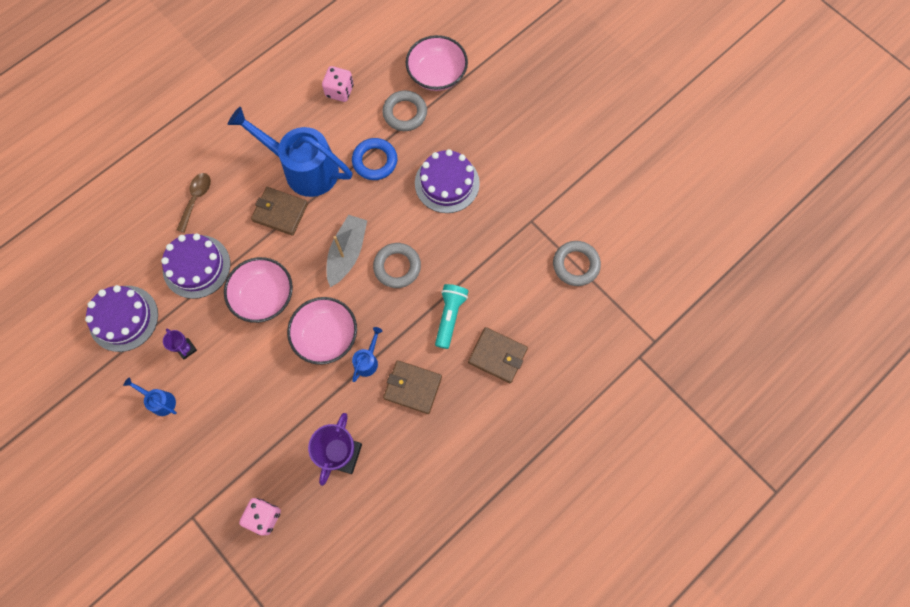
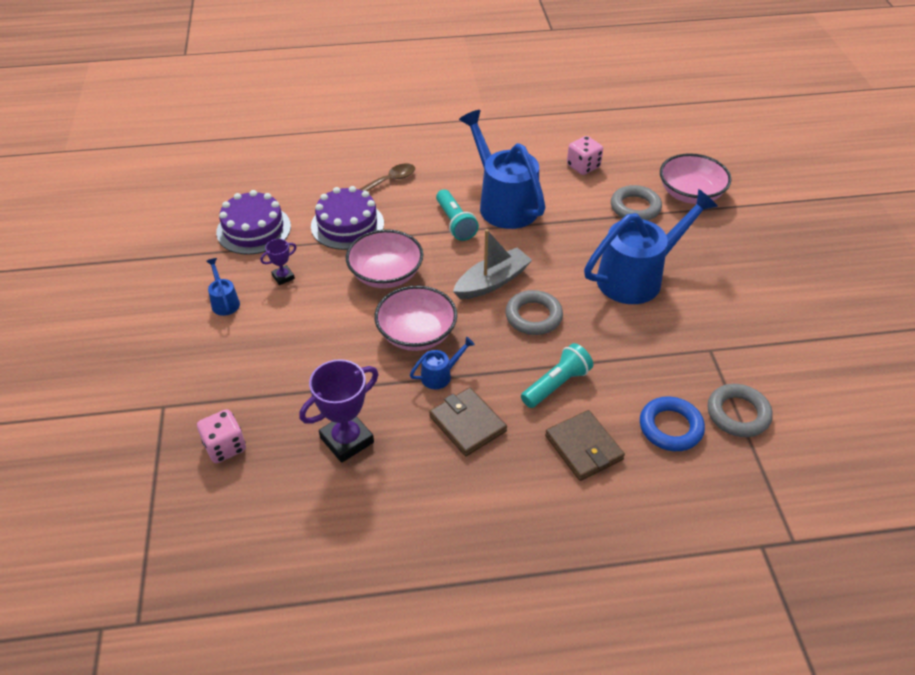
camera: 35 degrees right, 25 degrees down
(186, 349) = (283, 277): purple trophy -> purple trophy turned 60 degrees clockwise
(280, 212) = (455, 223): brown wallet -> turquoise flashlight
(375, 161) = (576, 228): blue ring -> blue ring (670, 427)
(447, 183) = (638, 277): purple cake -> blue watering can

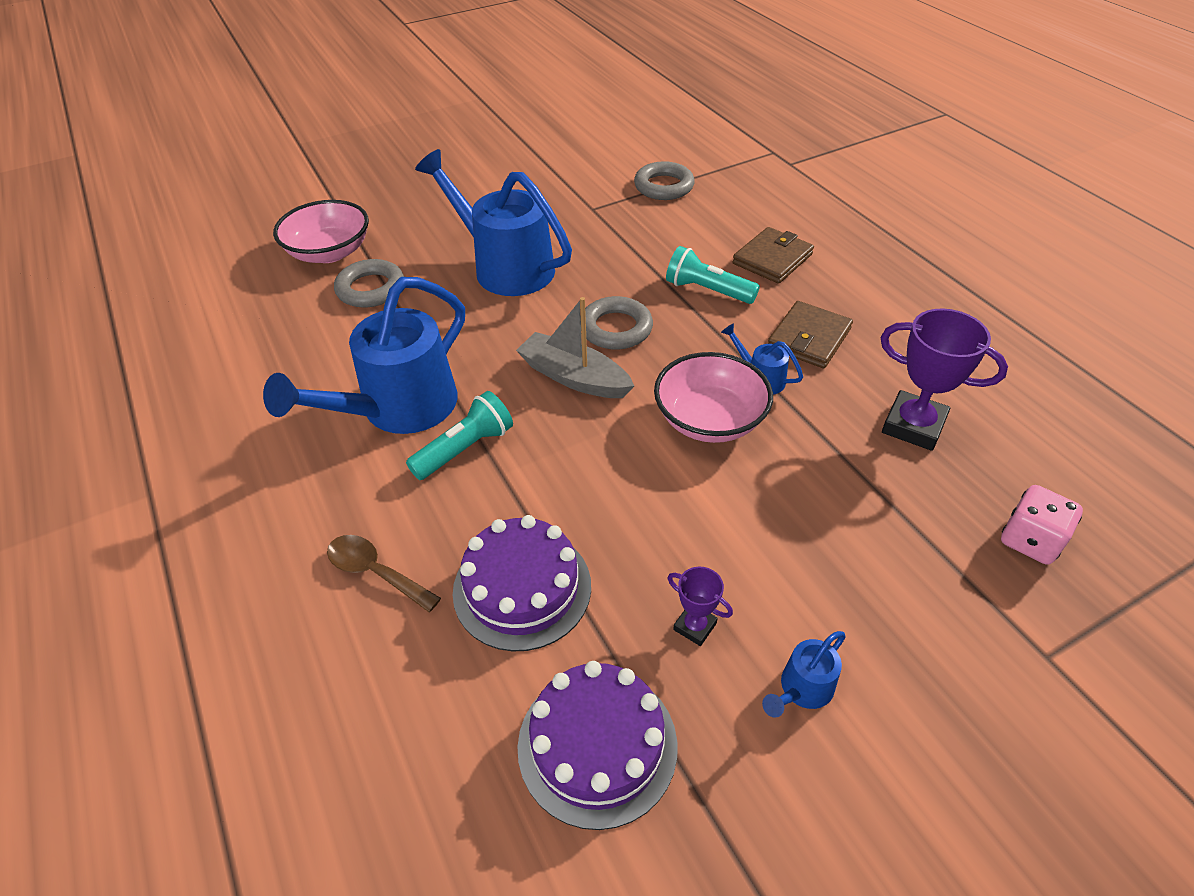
camera: 110 degrees left, 0 degrees up
(386, 274) = (617, 491): pink bowl -> none
(583, 166) = (285, 350): pink dice -> none
(670, 427) = (707, 217): blue ring -> none

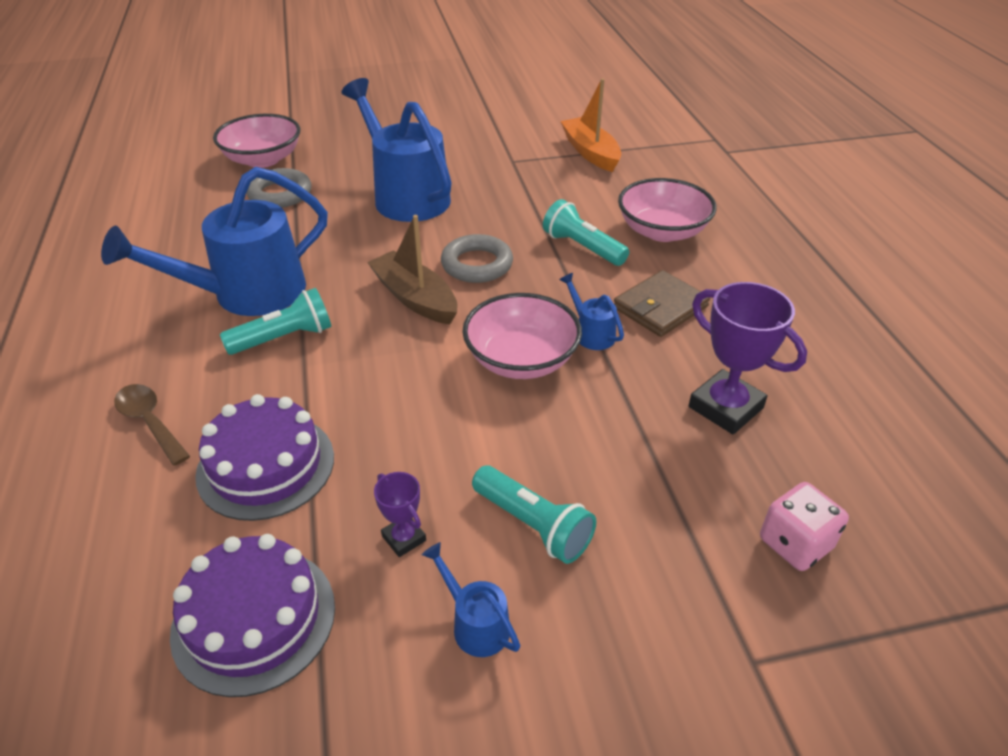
camera: 15 degrees right, 5 degrees down
(574, 377) = (415, 298): grey boat -> brown boat
(664, 186) = (590, 152): grey ring -> orange boat
(772, 259) = (662, 231): brown wallet -> pink bowl
(801, 690) = (475, 623): blue watering can -> blue watering can turned 75 degrees clockwise
(804, 582) = (533, 525): none -> turquoise flashlight

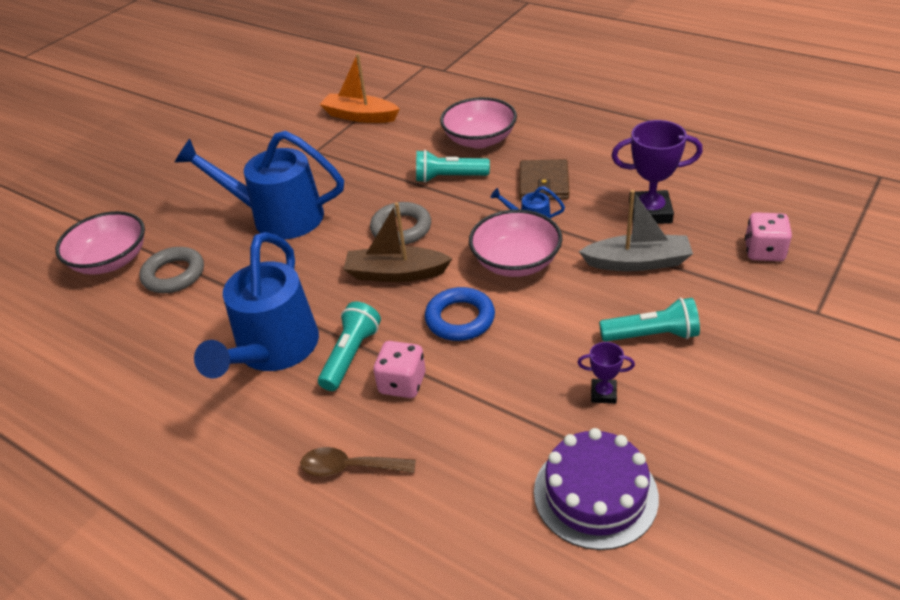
camera: 40 degrees left, 0 degrees up
(266, 465) = (468, 426): purple cake -> none
(280, 389) = (402, 383): none -> pink dice
(401, 372) = (460, 319): none -> blue ring
(475, 623) = (696, 398): blue watering can -> none
(633, 445) = (637, 262): none -> grey boat

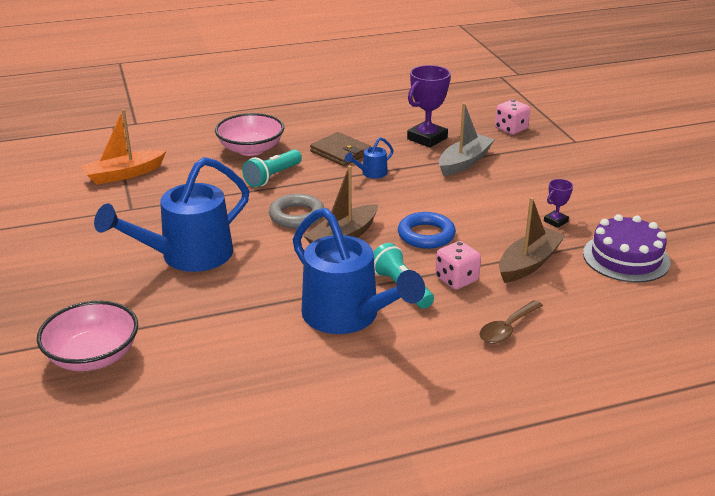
camera: 55 degrees left, 10 degrees down
(174, 274) = (175, 329): grey ring -> none
(489, 419) = (528, 263): none -> brown boat
(516, 262) = (402, 195): pink bowl -> none
(652, 335) = (530, 187): turquoise flashlight -> none

